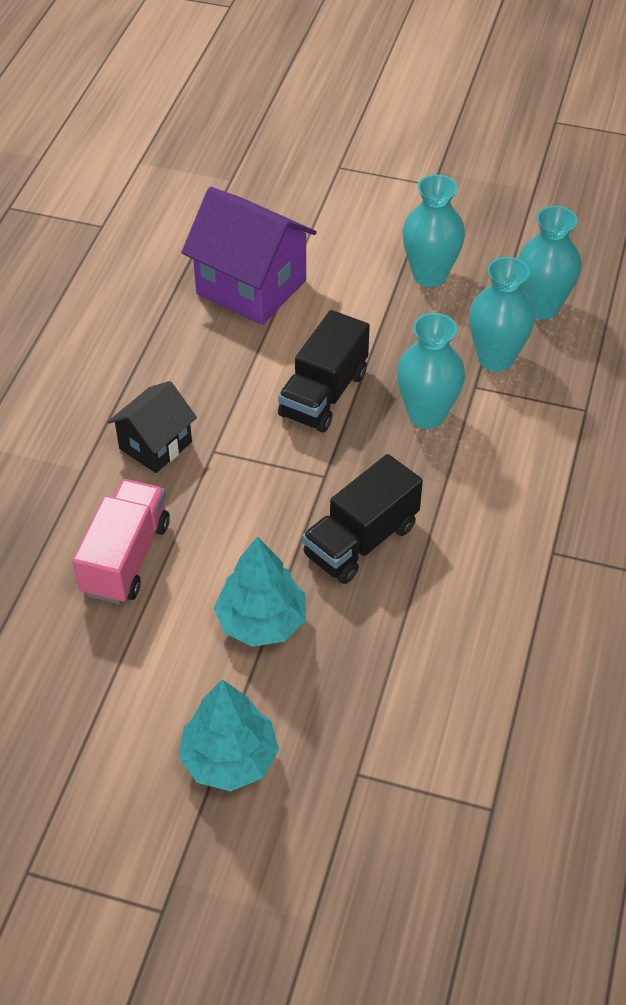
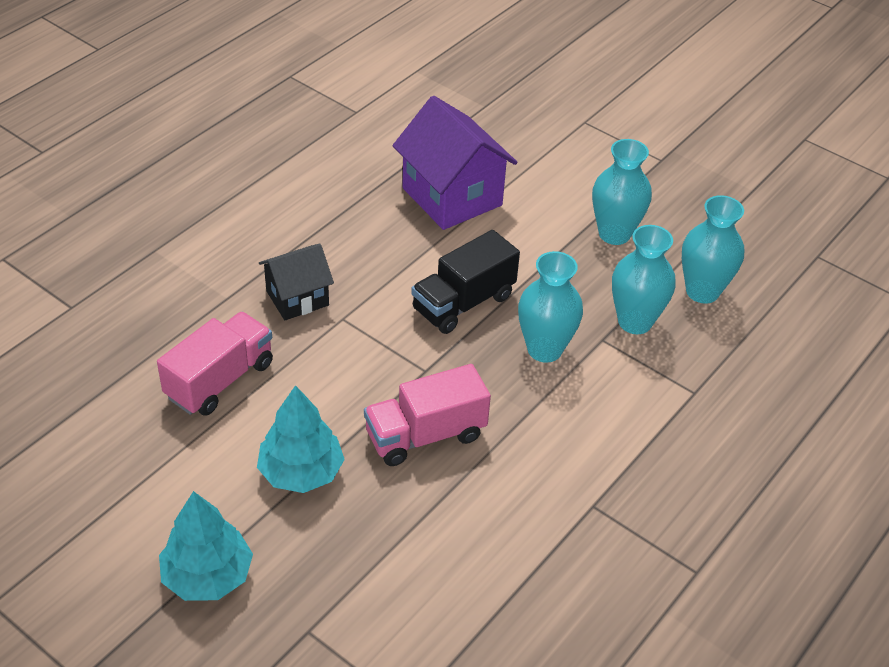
camera: 20 degrees right, 5 degrees down
(361, 541) = (425, 435): black truck -> pink truck

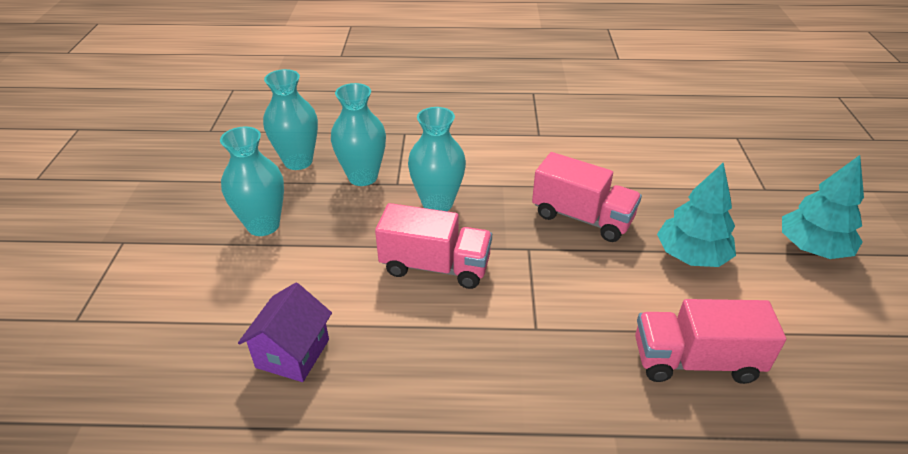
camera: 125 degrees left, 5 degrees down
(297, 298) = (550, 377): black house -> none
(452, 196) = (292, 353): purple house -> purple house, size x0.60
(463, 303) = (435, 266): black truck -> pink truck

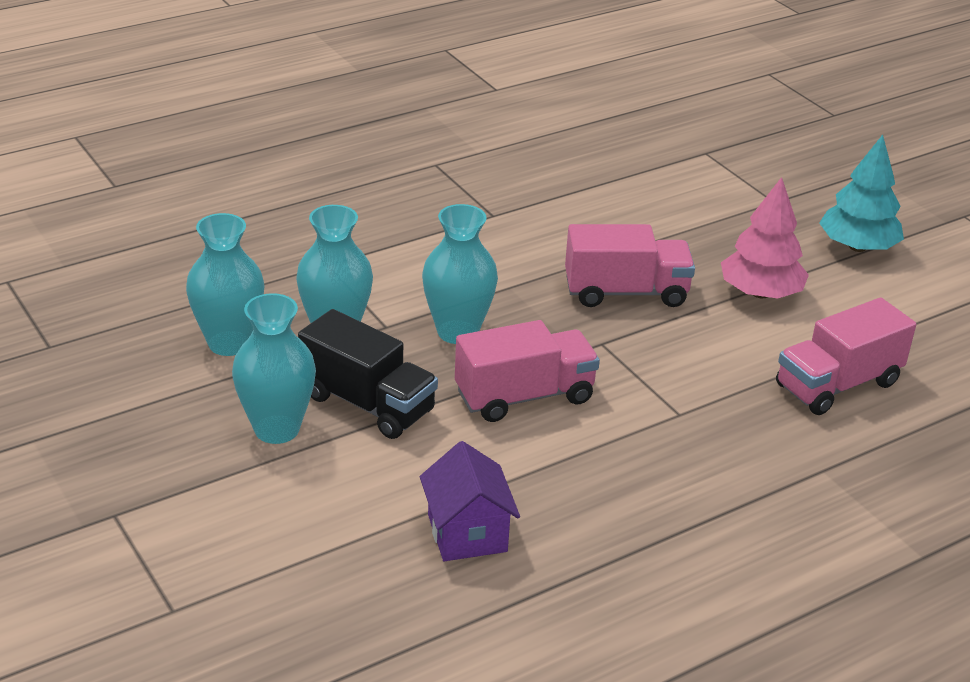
camera: 35 degrees left, 5 degrees down
(332, 230) = (367, 404): none -> black truck
(691, 255) = (760, 293): turquoise tree -> pink tree

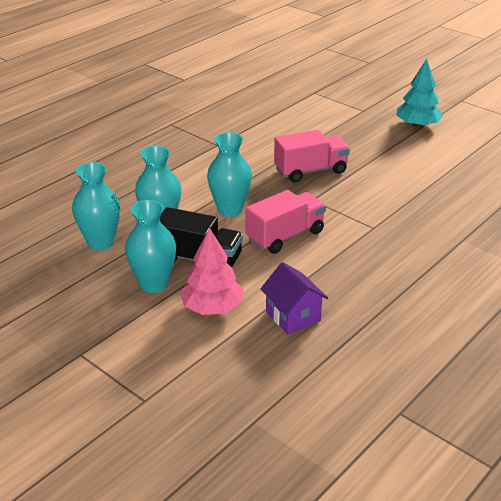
camera: 15 degrees left, 0 degrees up
(760, 293) = (381, 157): pink tree -> pink tree (212, 307)
(837, 385) = (445, 195): pink truck -> none

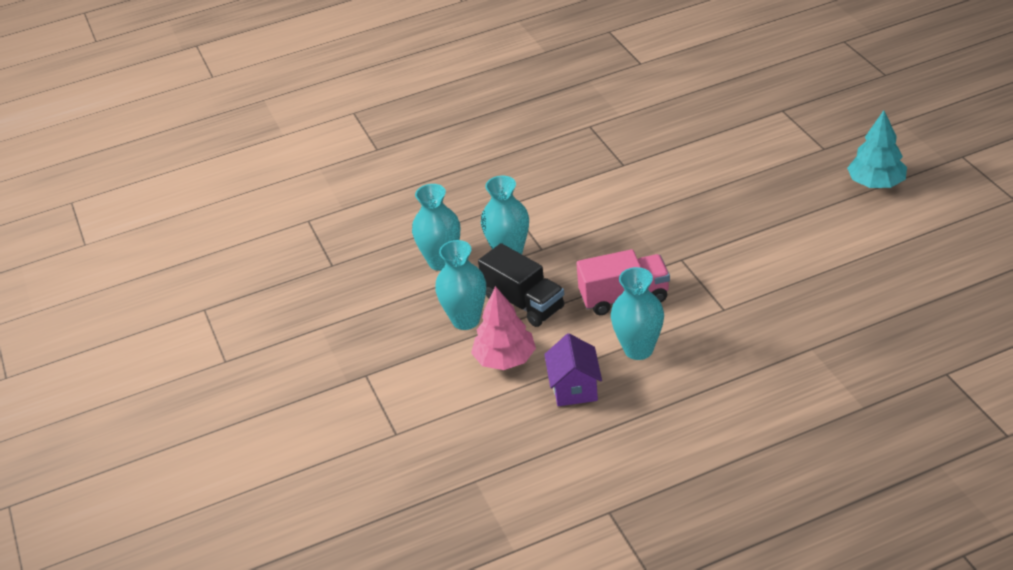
camera: 30 degrees right, 5 degrees up
(230, 209) = (587, 252): turquoise vase -> turquoise vase (638, 349)
(310, 171) = (704, 221): pink truck -> none

